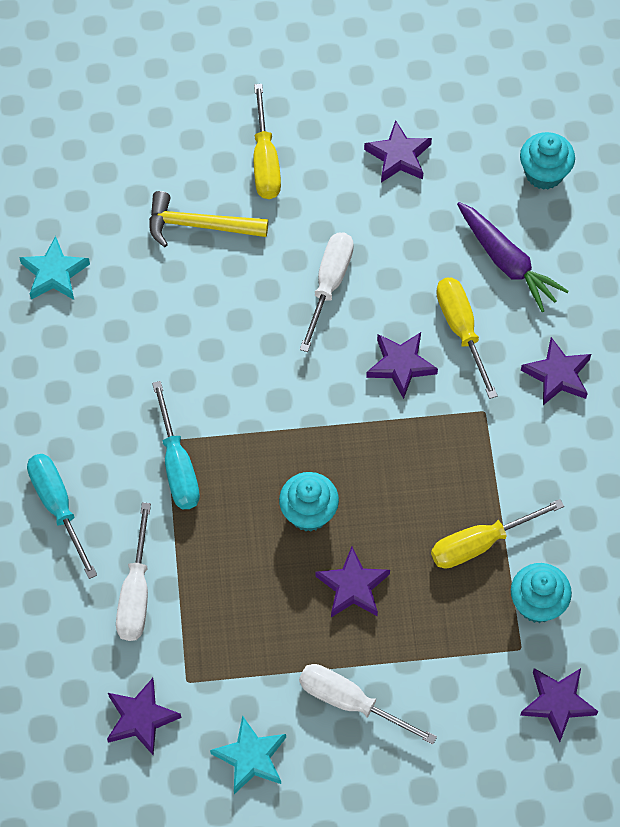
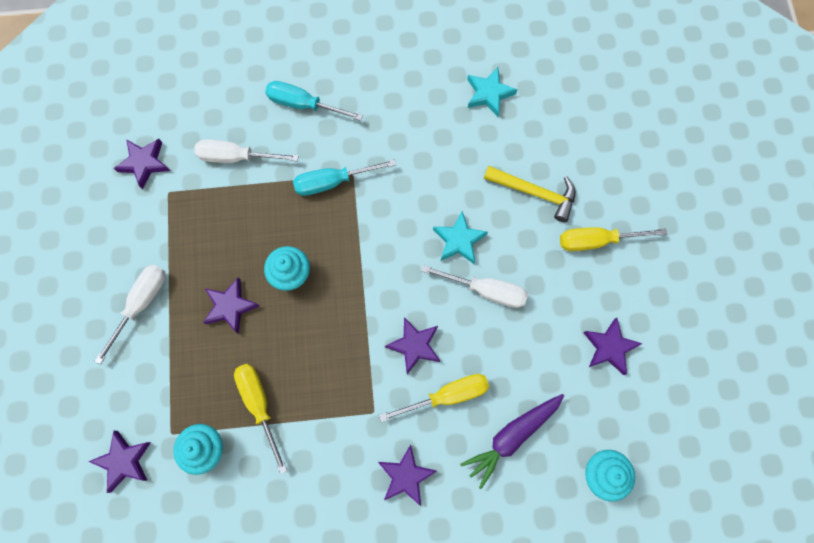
camera: 90 degrees right, 10 degrees up
(58, 507) = (303, 105): turquoise screwdriver -> turquoise screwdriver turned 135 degrees counterclockwise
(199, 225) = (534, 193): yellow hammer -> yellow hammer turned 105 degrees clockwise
(251, 757) = (108, 235): turquoise star -> turquoise star (459, 240)

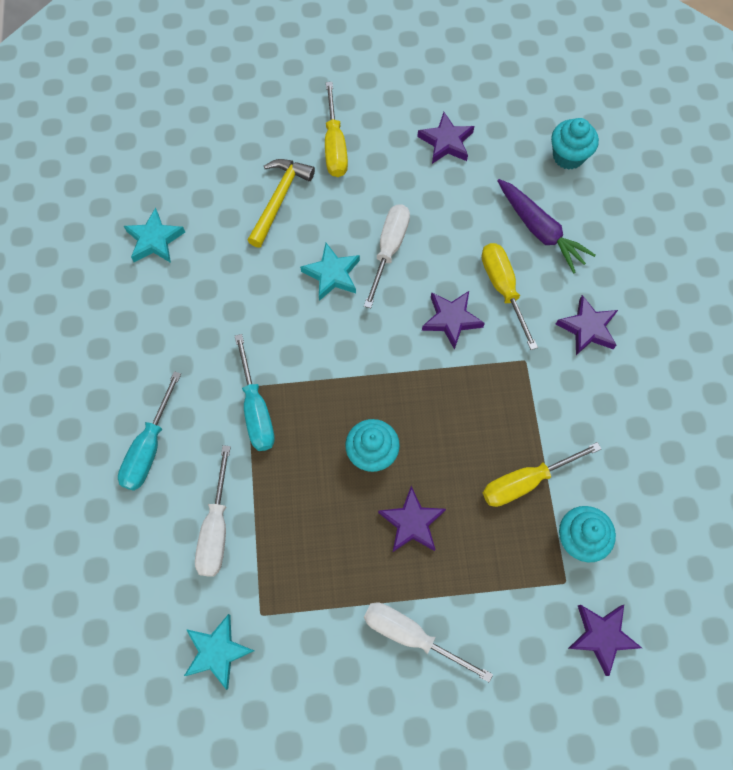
camera: 90 degrees left, 5 degrees down
(144, 163) = (217, 651): purple star -> turquoise star

